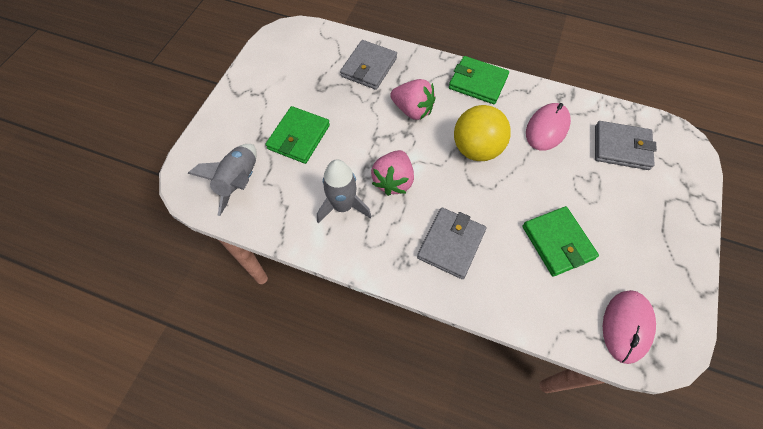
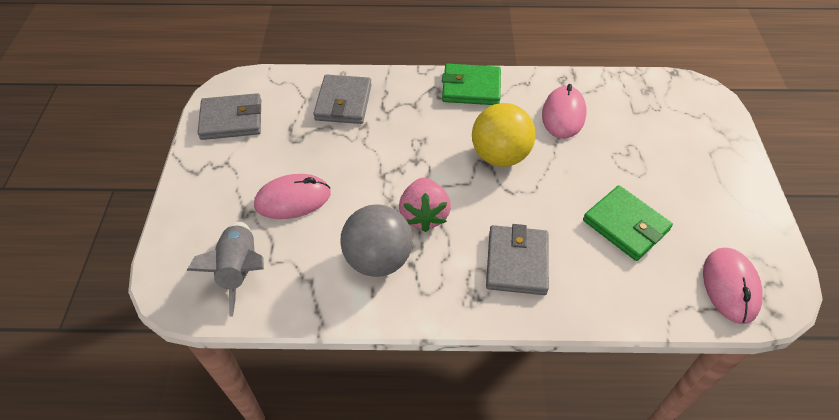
camera: 20 degrees left, 10 degrees down
(299, 137) = (293, 199): green wallet -> pink mouse
(343, 206) = (378, 259): grey rocket -> grey ball
(412, 110) = (413, 134): pink strawberry -> none
(621, 147) = (644, 113): grey wallet -> grey wallet (231, 120)

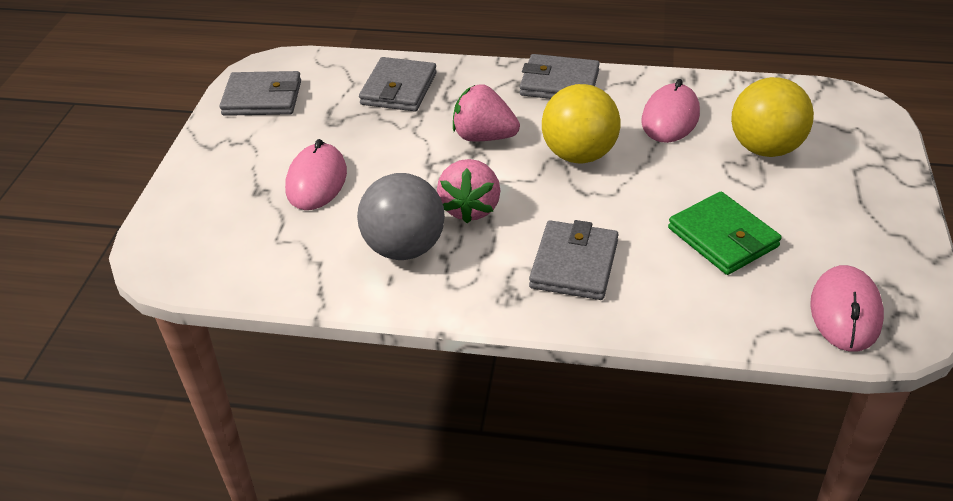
camera: 10 degrees right, 10 degrees down
(240, 270) = (239, 246): grey rocket -> none
(293, 199) = (316, 181): pink mouse -> pink mouse turned 75 degrees counterclockwise
(421, 144) = (484, 137): none -> pink strawberry
(471, 88) = (559, 83): green wallet -> grey wallet
(640, 138) = (765, 148): none -> yellow ball

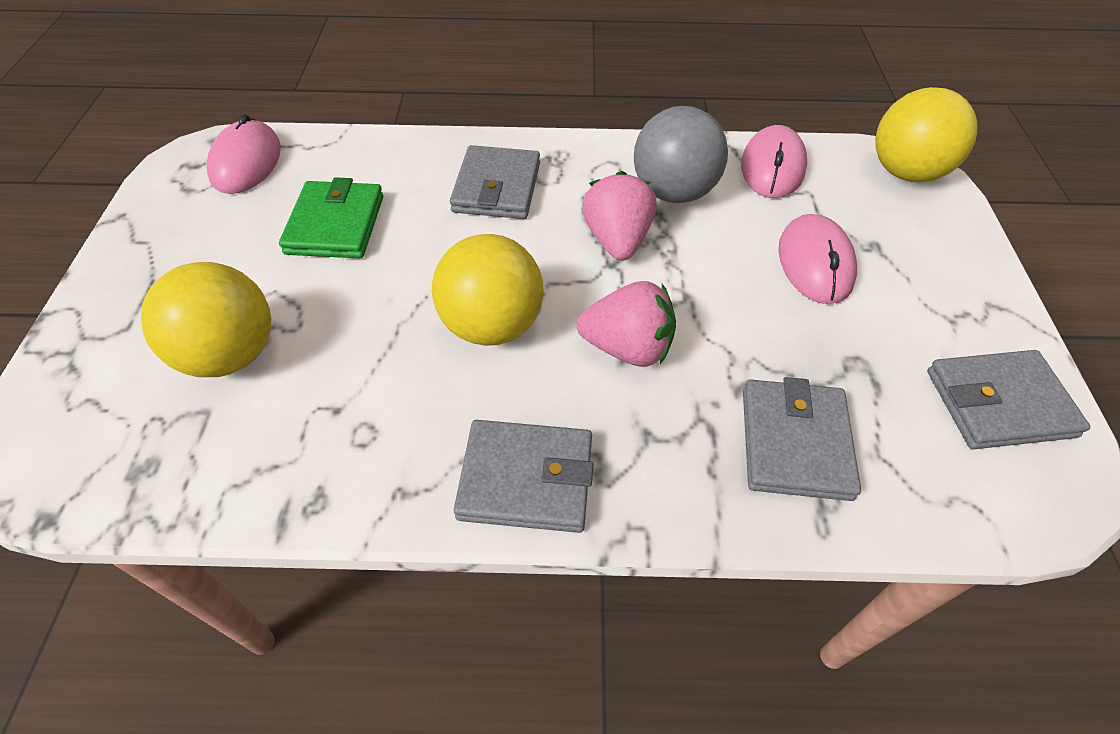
camera: 170 degrees right, 10 degrees up
(170, 253) = (906, 172): none -> yellow ball
(670, 118) = (351, 407): pink mouse -> pink mouse (772, 167)
(723, 237) = (335, 224): green wallet -> green wallet turned 45 degrees clockwise

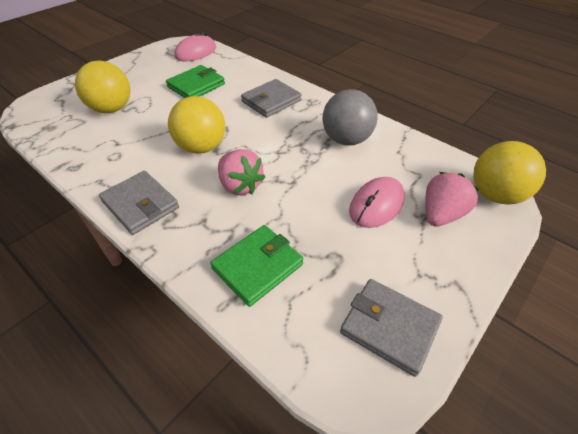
camera: 40 degrees right, 5 degrees down
(617, 240) = (293, 145): pink strawberry -> pink strawberry (441, 214)
(772, 167) = (414, 154): pink mouse -> none
(794, 442) = (257, 266): grey wallet -> green wallet

